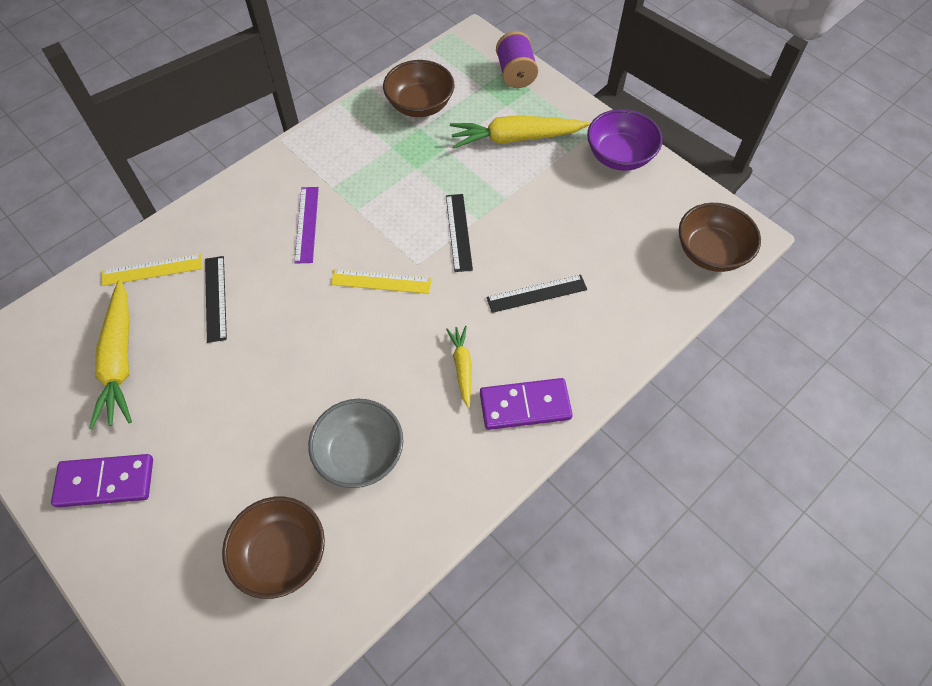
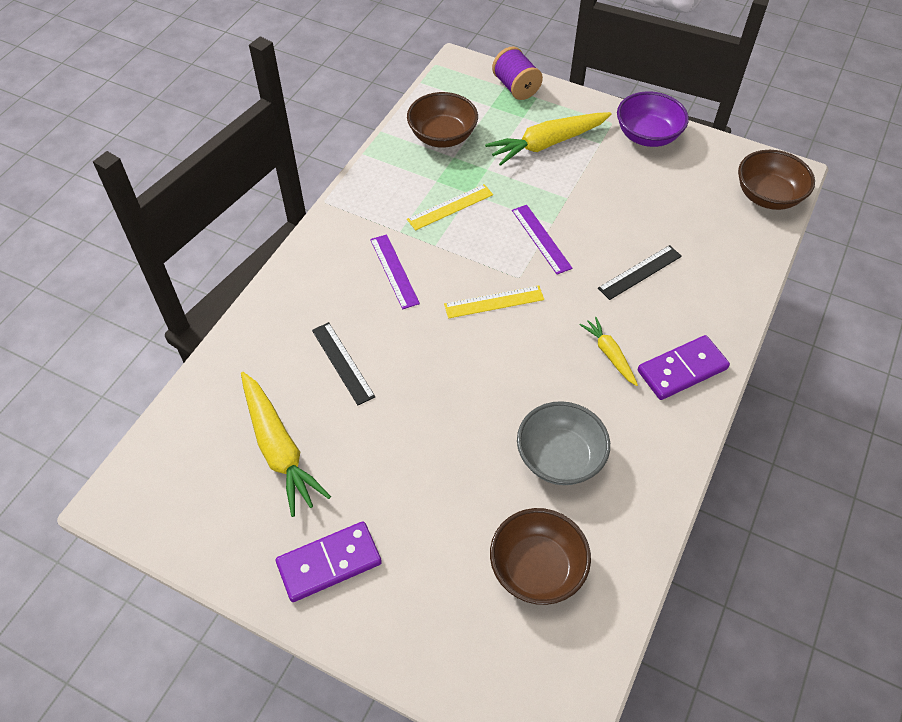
camera: 20 degrees left, 5 degrees down
(152, 270) = (263, 355): yellow ruler -> yellow ruler (450, 207)
(458, 232) = (541, 239): black ruler -> purple ruler

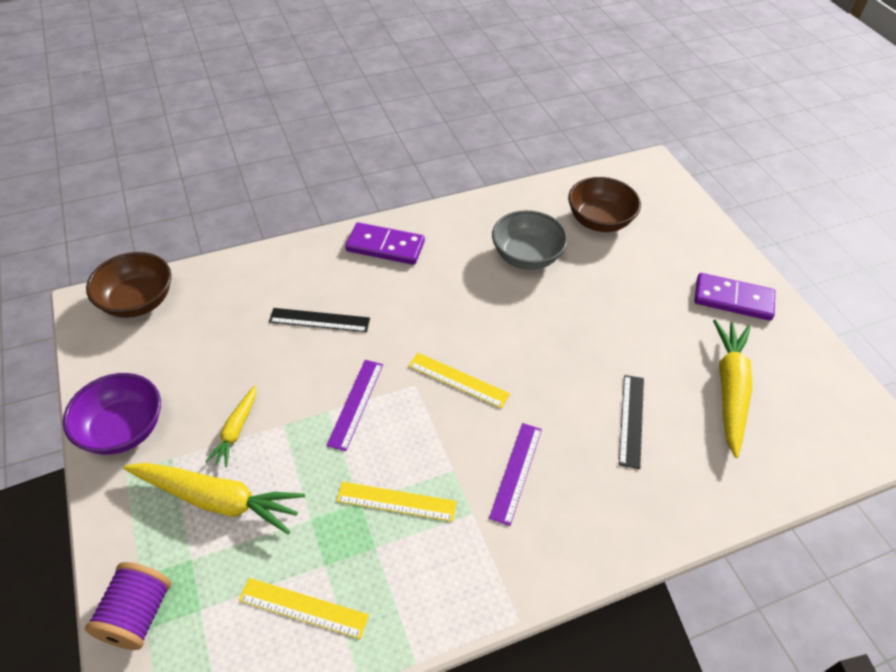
camera: 140 degrees left, 5 degrees down
(442, 136) = (303, 608): brown bowl -> yellow ruler
(609, 354) = (419, 286): yellow carrot -> yellow carrot (236, 430)

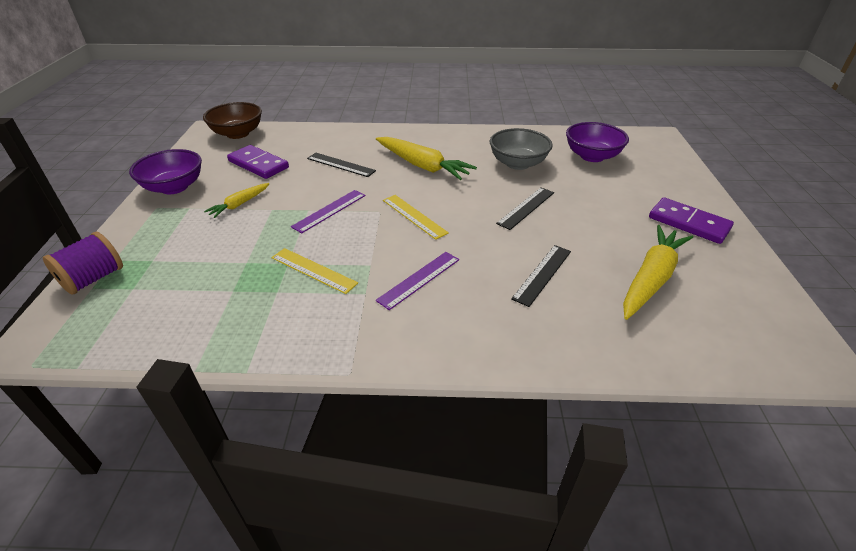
camera: 25 degrees right, 10 degrees down
(217, 500) = (196, 235): yellow carrot -> yellow carrot (422, 166)
(303, 608) = (197, 310): yellow ruler -> none
(385, 246) = (415, 139): purple domino -> purple domino (258, 164)
(570, 327) = (526, 208): none -> black ruler
(599, 221) = (592, 156): brown bowl -> purple bowl

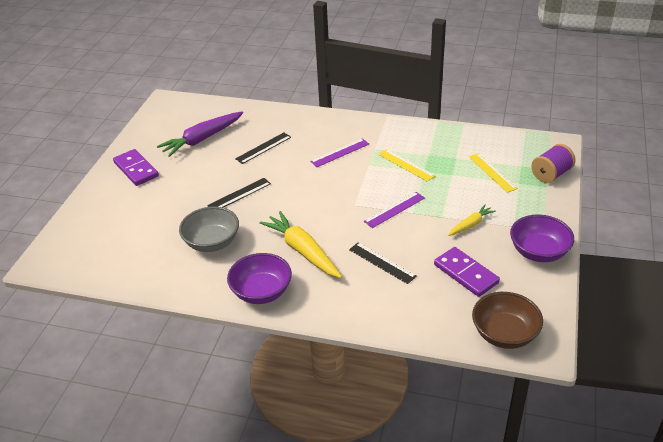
camera: 165 degrees left, 0 degrees up
(414, 216) = (328, 197): yellow ruler -> yellow ruler (492, 172)
(592, 156) = (136, 243): purple bowl -> purple bowl (261, 292)
(651, 278) = (202, 139): yellow carrot -> purple carrot

